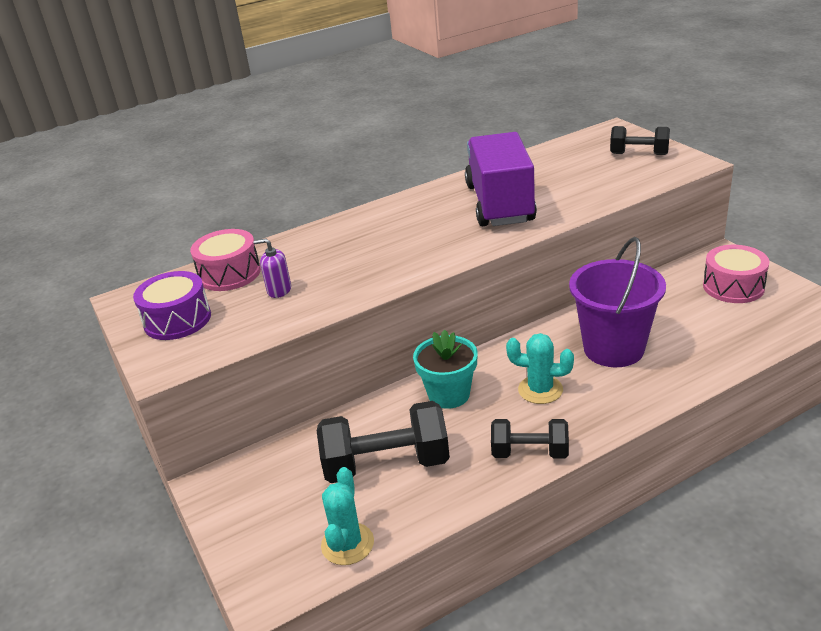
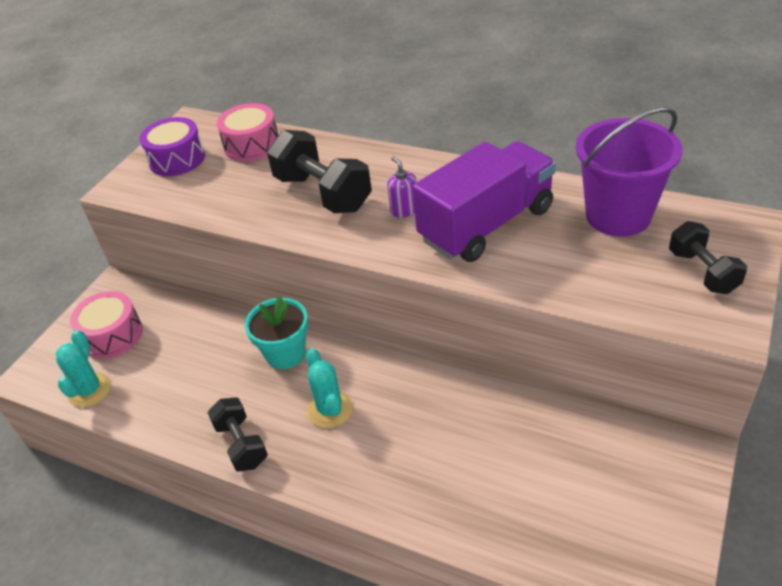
camera: 55 degrees right, 10 degrees up
(279, 290) = (245, 181): purple soap dispenser -> purple soap dispenser (404, 210)
(347, 544) = (90, 390): turquoise cactus -> turquoise cactus turned 60 degrees counterclockwise
(386, 465) = (180, 364): black dumbbell -> black dumbbell (323, 193)
(613, 349) = (430, 433): purple bucket -> purple bucket (618, 216)
(733, 287) = (631, 488): pink drum -> pink drum (112, 335)

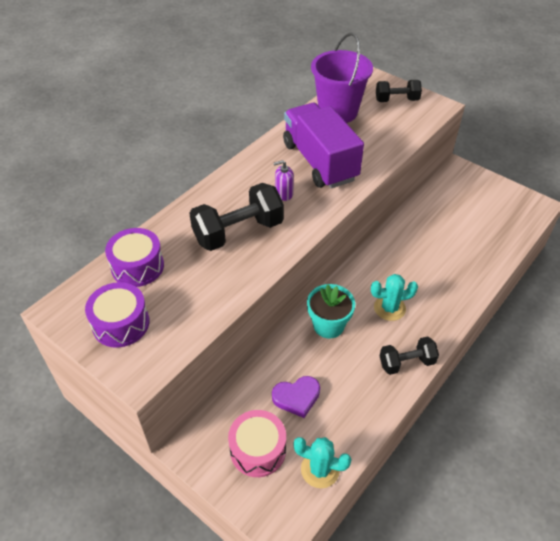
camera: 80 degrees left, 5 degrees up
(178, 350) = (297, 397): none -> purple heart
(252, 145) = (137, 266): pink drum -> purple drum

